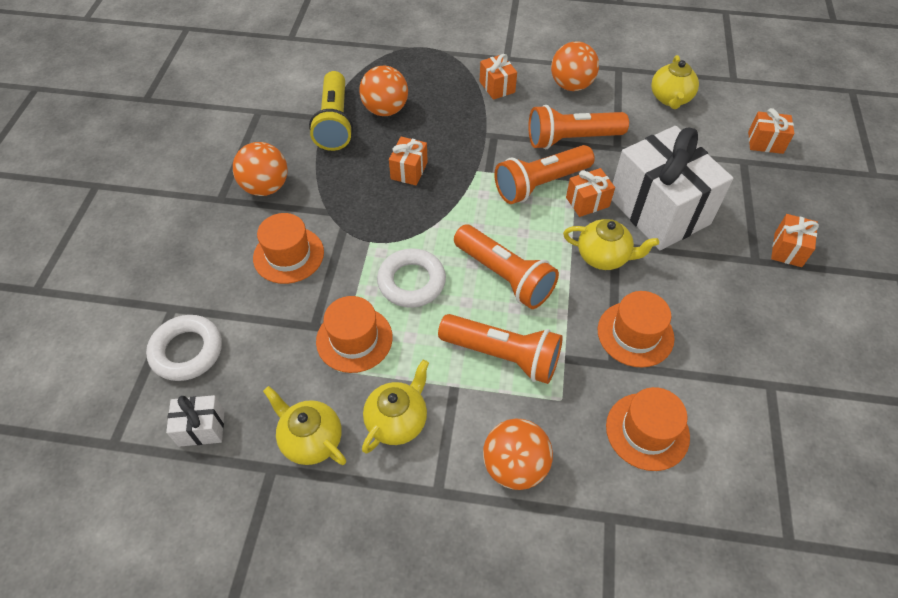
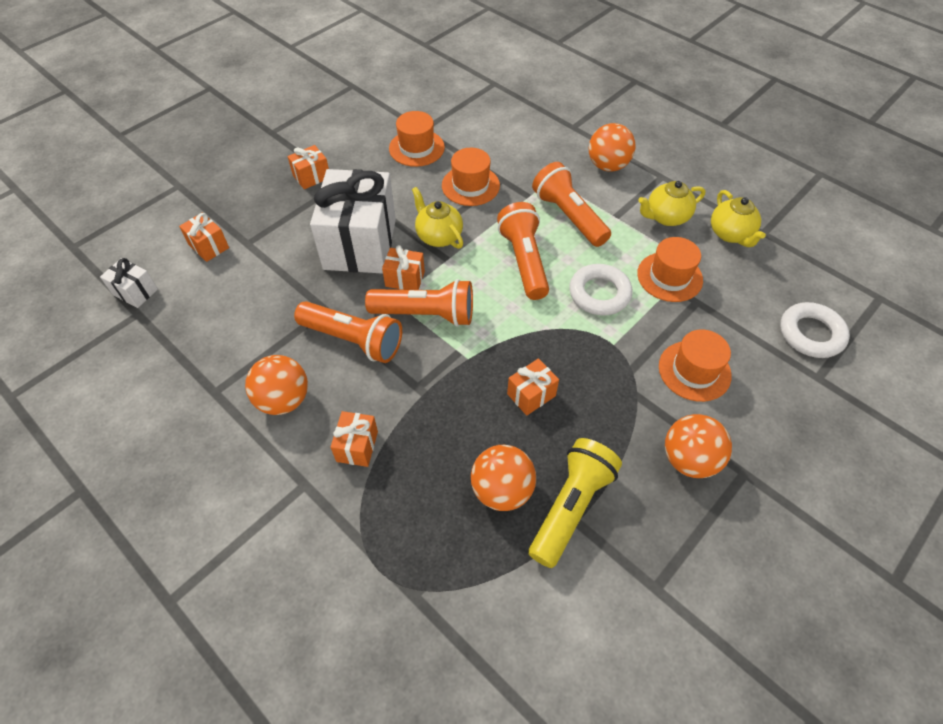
camera: 145 degrees left, 0 degrees up
(201, 428) = (809, 276): white gift -> white gift (135, 292)
(647, 431) = (516, 144): orange hat -> orange hat (416, 148)
(670, 99) = (218, 328): yellow teapot -> none

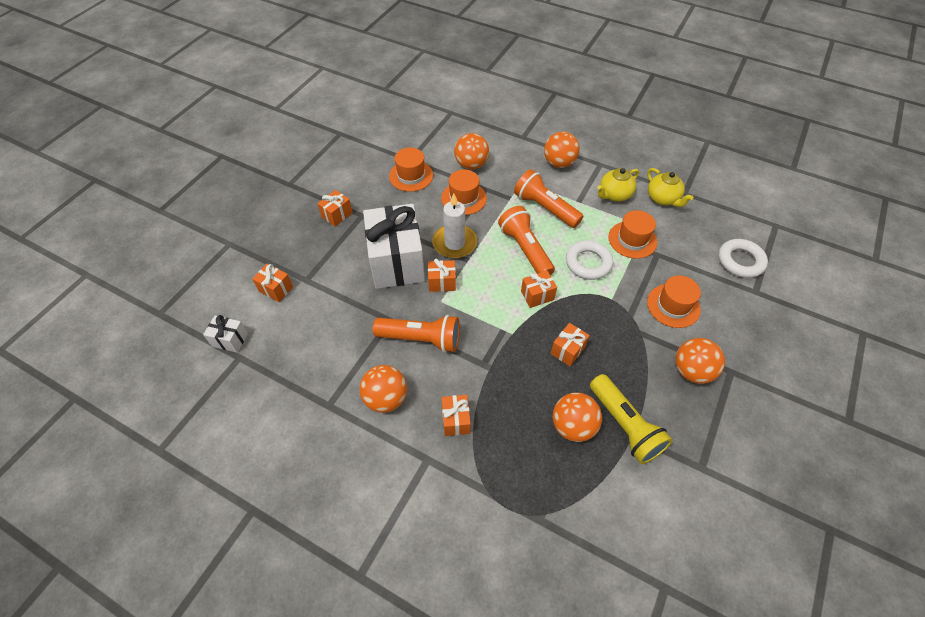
camera: 15 degrees left, 0 degrees up
(426, 314) = (468, 306): orange flashlight -> none
(438, 236) = (454, 243): yellow teapot -> white candle
(495, 148) = (471, 164): none -> orange ball
(518, 319) = (537, 295): none -> orange gift
(571, 506) = (625, 425): yellow flashlight -> yellow flashlight turned 135 degrees clockwise

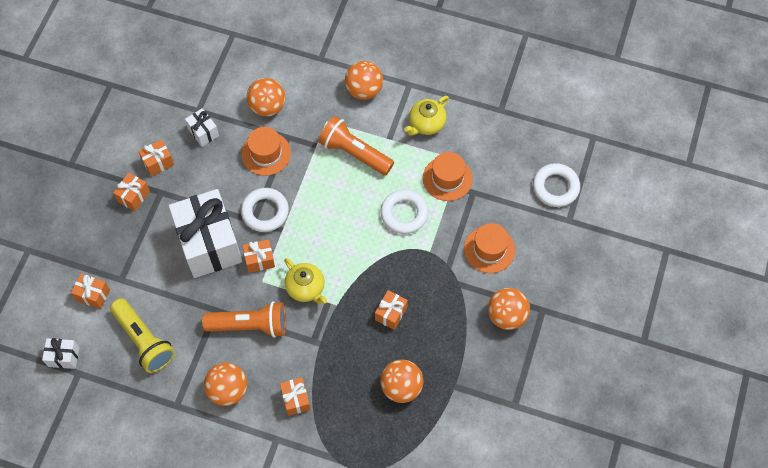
camera: 10 degrees left, 10 degrees up
(411, 176) = (203, 132): orange hat -> white gift
(454, 243) = (265, 212): white candle -> white ring
(525, 249) = (339, 208): orange flashlight -> none
(537, 295) = (356, 259): orange gift -> orange gift (158, 162)
(625, 425) = (447, 378): yellow flashlight -> yellow flashlight (144, 340)
(663, 199) = (478, 121): yellow teapot -> yellow teapot (306, 288)

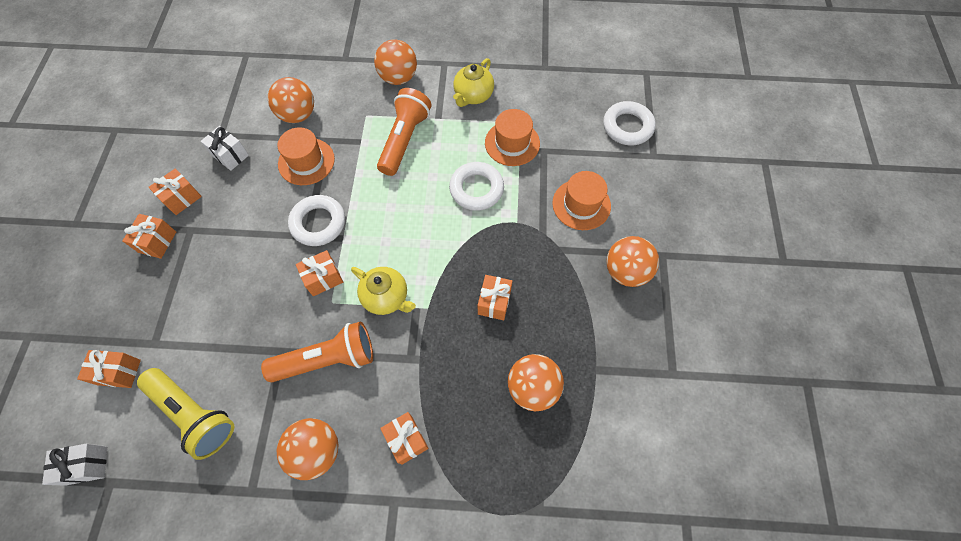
camera: 15 degrees left, 0 degrees up
(209, 244) = (258, 274): white gift -> none
(354, 153) = (404, 140): orange flashlight -> orange flashlight turned 90 degrees clockwise

